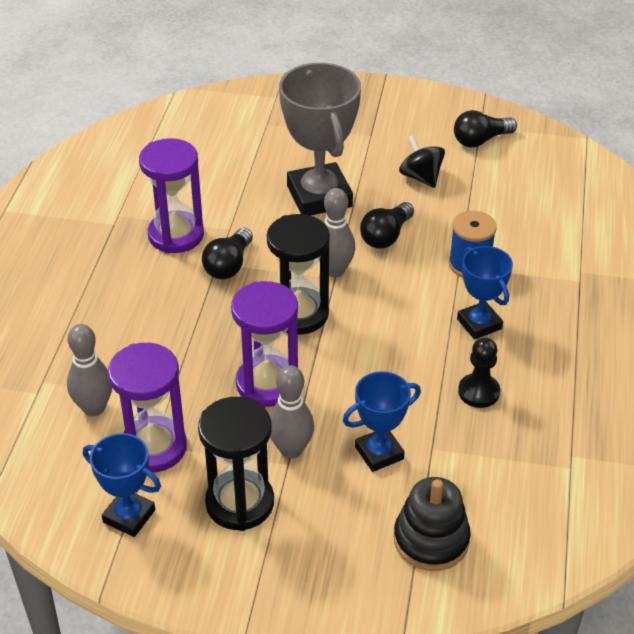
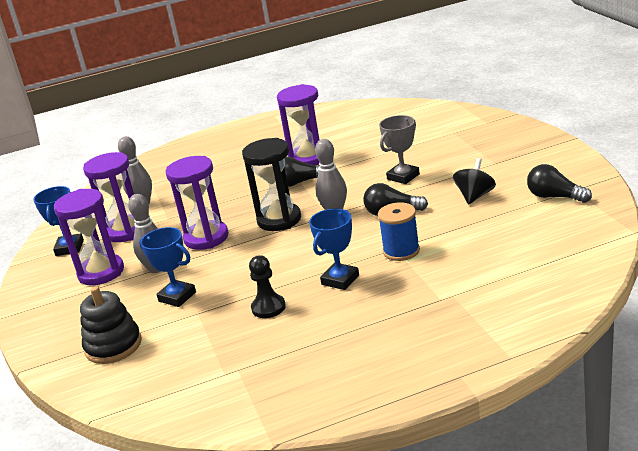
camera: 65 degrees right, 15 degrees down
(240, 503) = (101, 272): black hourglass -> purple hourglass
(319, 196) = (403, 177): grey trophy -> grey trophy, size x0.57

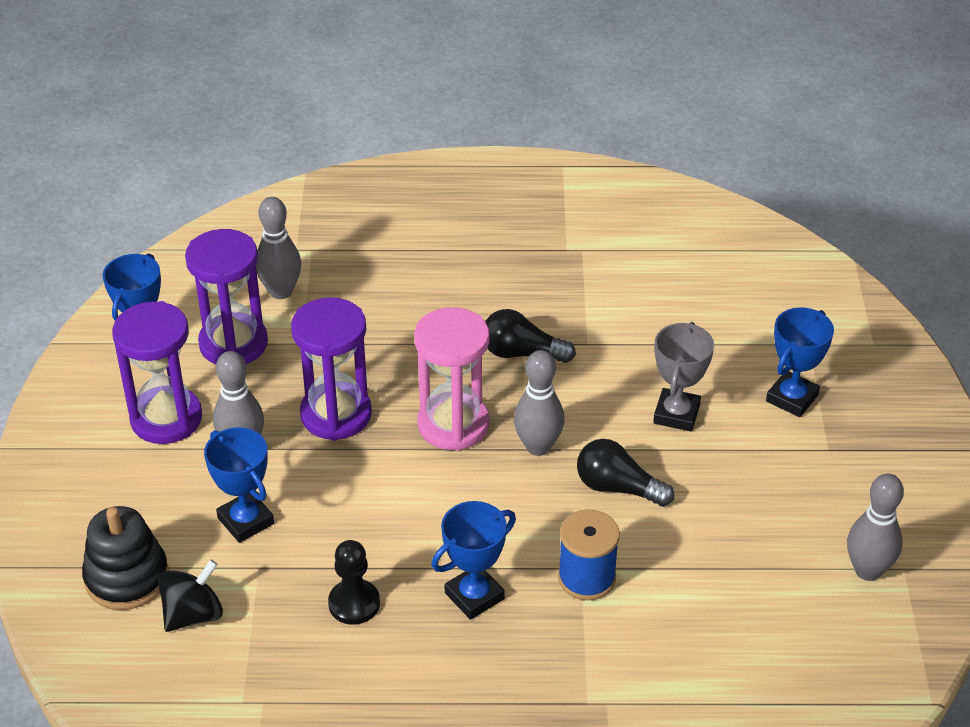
camera: 15 degrees right, 15 degrees up
(279, 220) = (453, 425): black hourglass -> pink hourglass
(308, 158) = (561, 301): purple hourglass -> none
(403, 177) = (676, 414): grey trophy -> grey trophy turned 45 degrees counterclockwise
(460, 152) = (792, 398): none -> blue trophy
(475, 196) = (754, 511): black spinning top -> black spinning top (193, 614)
(555, 197) = (868, 570): black light bulb -> grey bowling pin

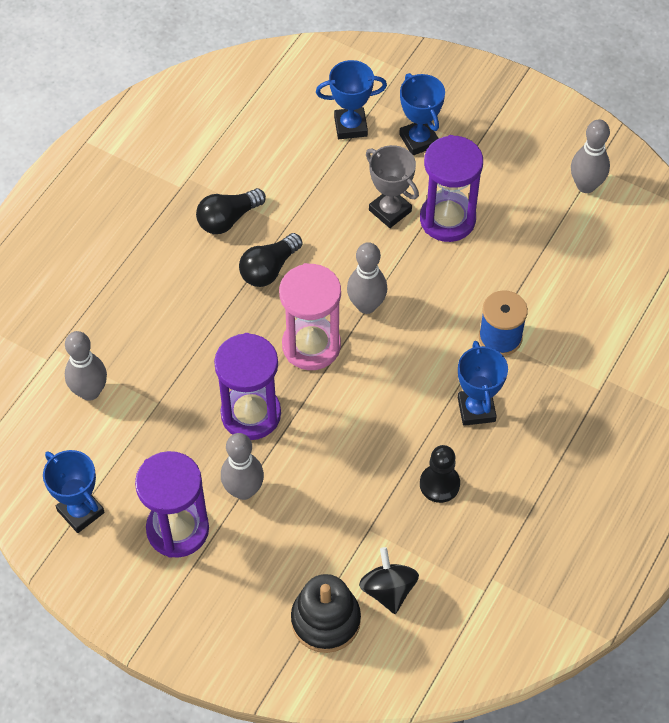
camera: 60 degrees left, 15 degrees up
(233, 344) = (126, 449): purple hourglass -> purple hourglass (447, 219)
(245, 521) = (319, 519): blue trophy -> blue trophy (350, 126)
(617, 488) = (434, 279): black light bulb -> black light bulb (228, 219)

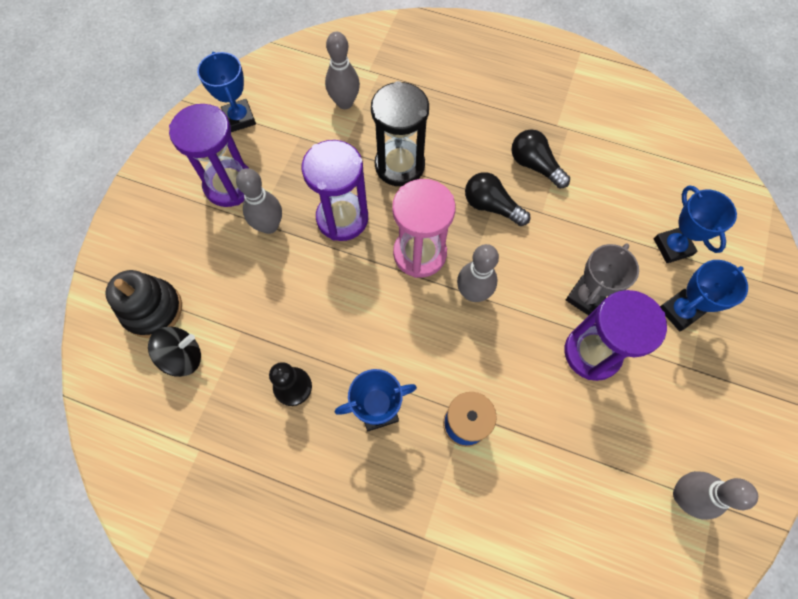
camera: 80 degrees right, 10 degrees up
(80, 511) = (239, 118): blue trophy -> blue trophy turned 60 degrees counterclockwise
(195, 347) = (399, 165): none -> black hourglass

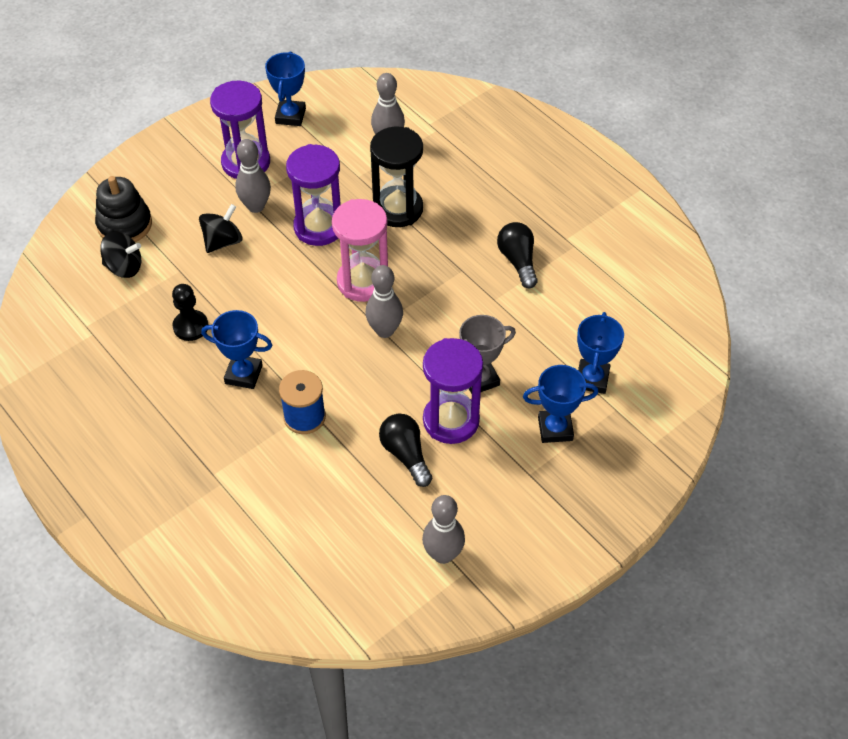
camera: 30 degrees right, 15 degrees down
(262, 278) = (223, 241): none -> black spinning top
(491, 206) = (453, 275): black light bulb -> black light bulb (406, 454)

